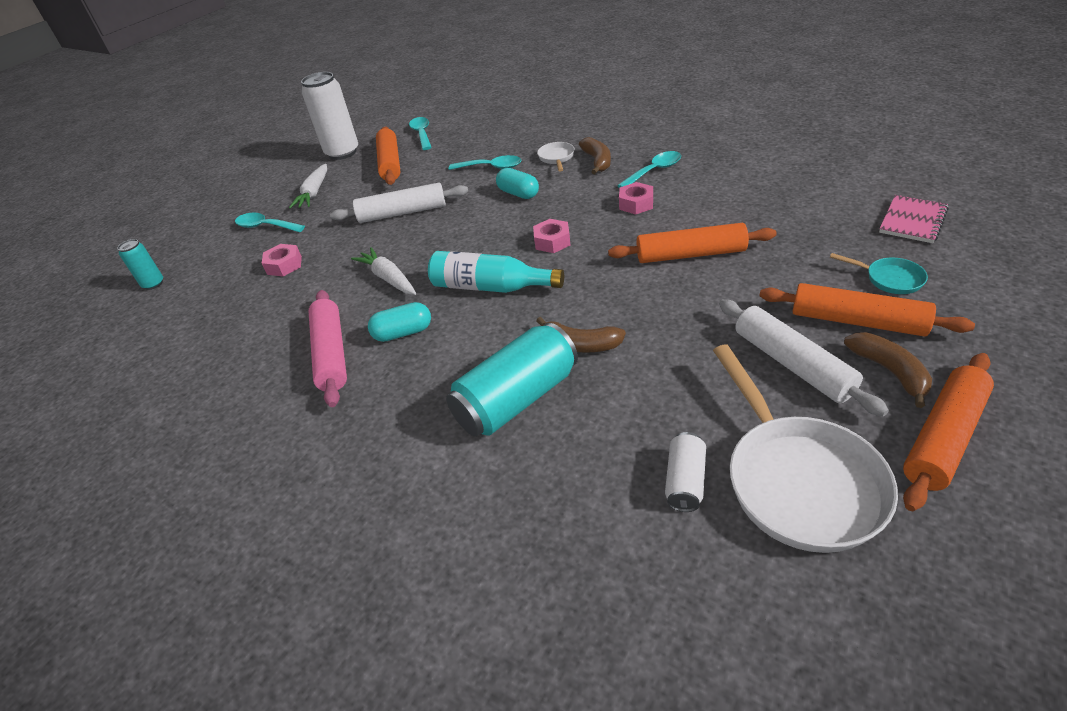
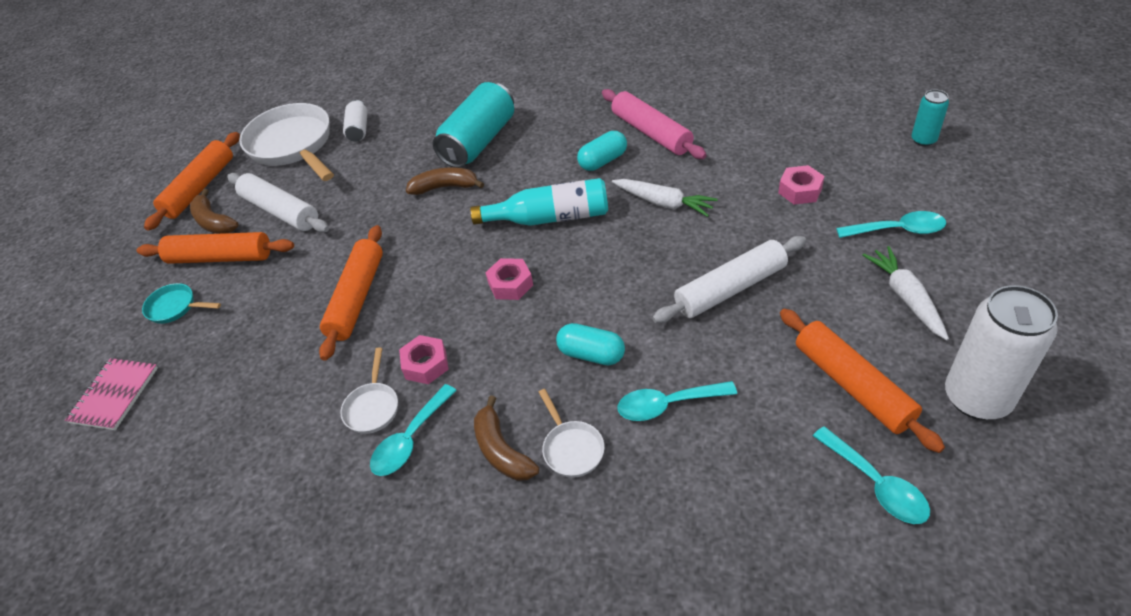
camera: 160 degrees right, 5 degrees up
(679, 188) = (373, 407): none -> white pan
(690, 254) = (357, 298): orange rolling pin -> orange rolling pin turned 60 degrees counterclockwise

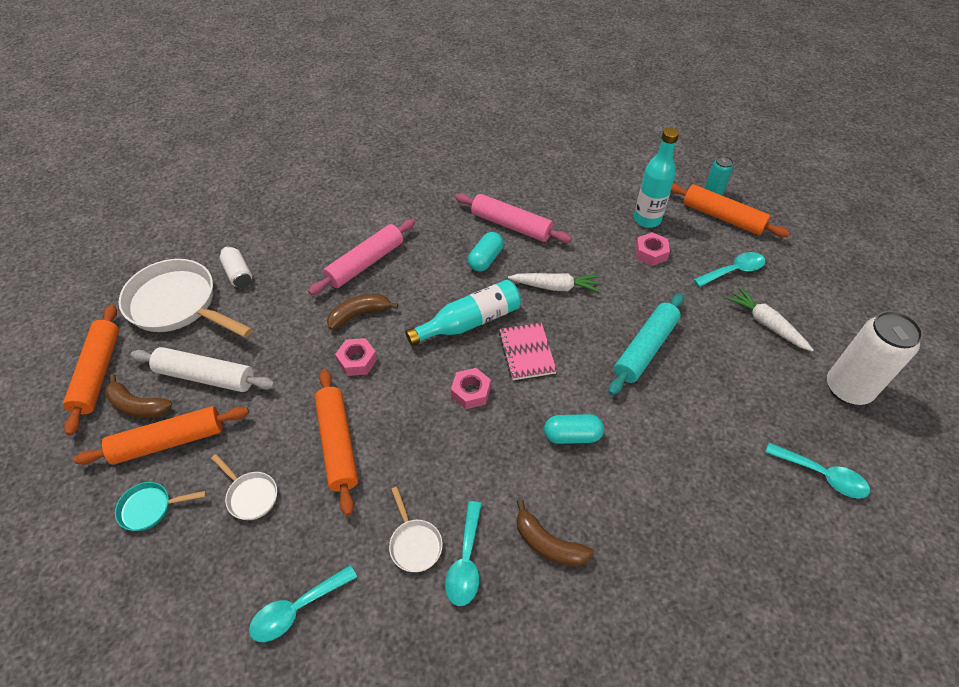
camera: 30 degrees left, 5 degrees up
(114, 395) = (138, 622): pink notebook -> pink notebook (526, 352)
(426, 364) = (439, 488): pink nut -> pink nut (357, 361)
(479, 142) = (365, 263): turquoise can -> pink rolling pin
(571, 448) = (602, 522): white pan -> white pan (250, 495)
(668, 404) = (652, 460): turquoise spoon -> turquoise spoon (297, 608)
(730, 289) = (645, 349): white rolling pin -> turquoise rolling pin
(817, 154) = (647, 219): none -> turquoise bottle
(852, 385) = (768, 403): orange rolling pin -> orange rolling pin (722, 217)

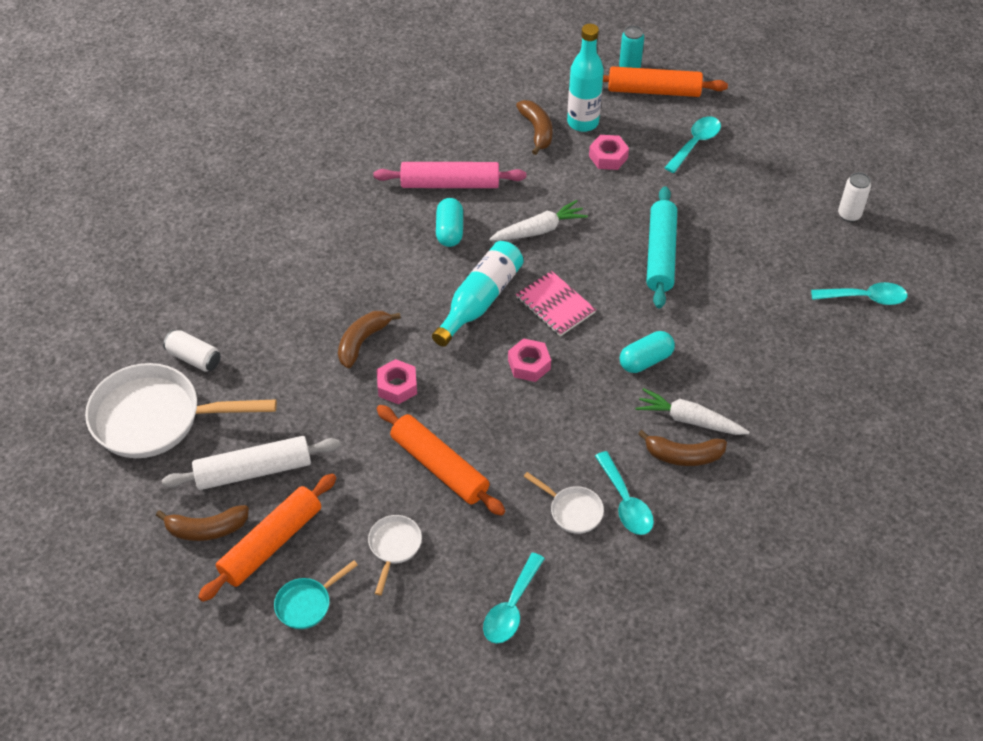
camera: 30 degrees left, 0 degrees up
(98, 373) = (132, 521): orange rolling pin -> none
(250, 495) = (394, 547): white pan -> white pan turned 90 degrees counterclockwise
(365, 263) = (326, 287): pink rolling pin -> none
(605, 212) = (537, 131): none -> brown banana
(765, 323) = (751, 184): white carrot -> white carrot (689, 420)
(847, 389) = (849, 215): white can -> white can, size x0.51

